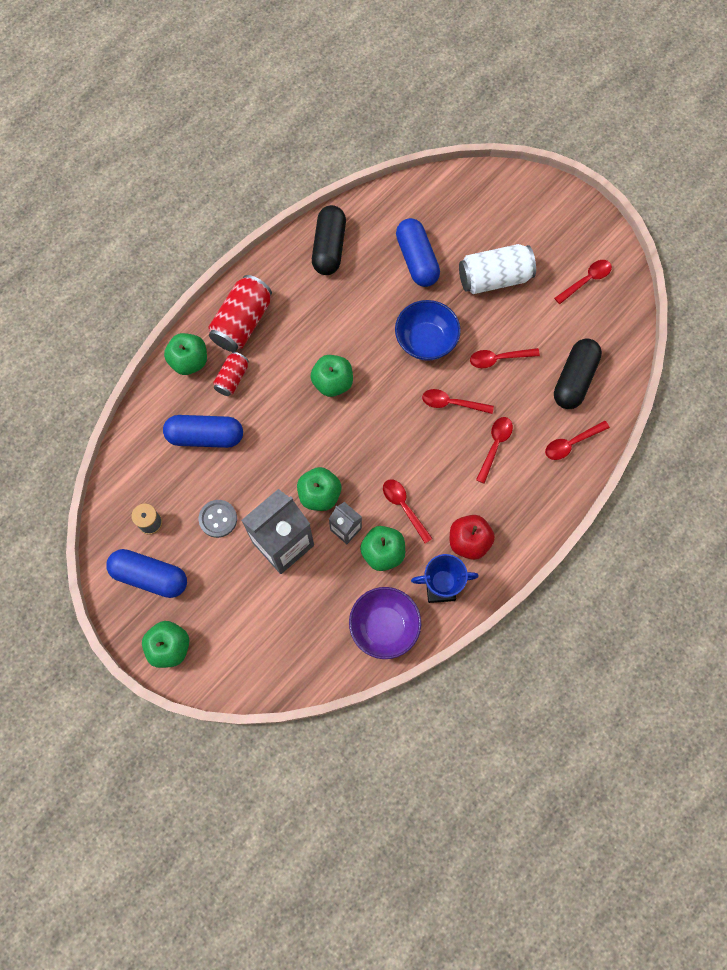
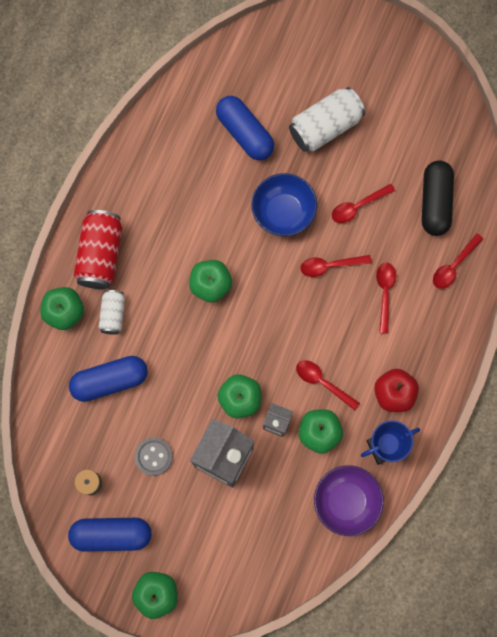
camera: 20 degrees left, 5 degrees up
(232, 378) = (113, 314): red can -> white can
(329, 248) = (155, 150): black capsule -> none
(586, 280) = (412, 99): red spoon -> none

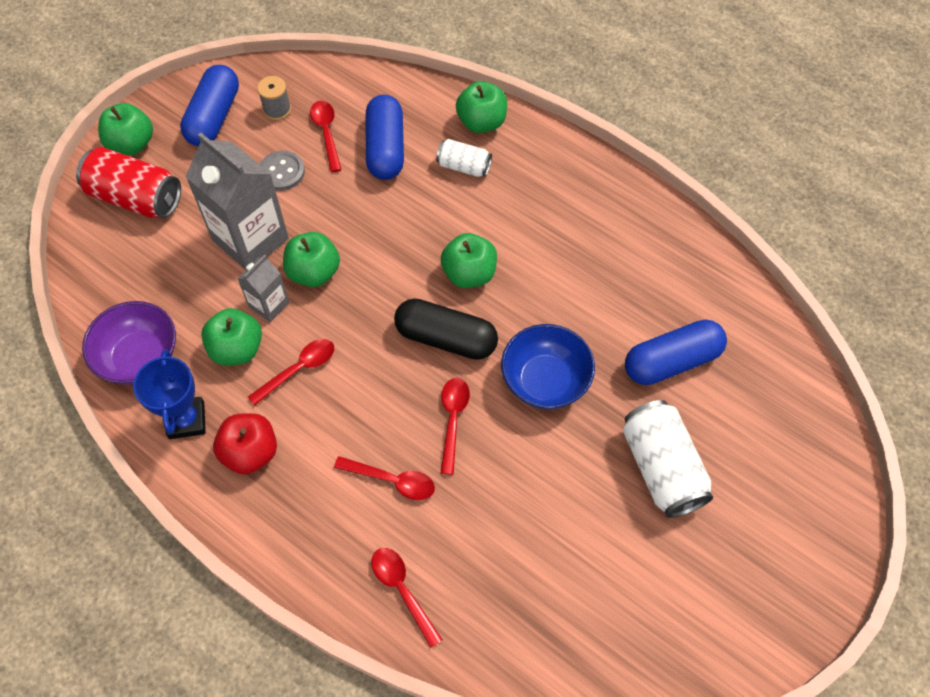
camera: 105 degrees right, 15 degrees down
(101, 255) = (541, 169): red can -> red can (136, 198)
(358, 206) = (529, 480): red spoon -> red spoon (326, 133)
(435, 202) = (508, 592): black capsule -> black capsule (446, 338)

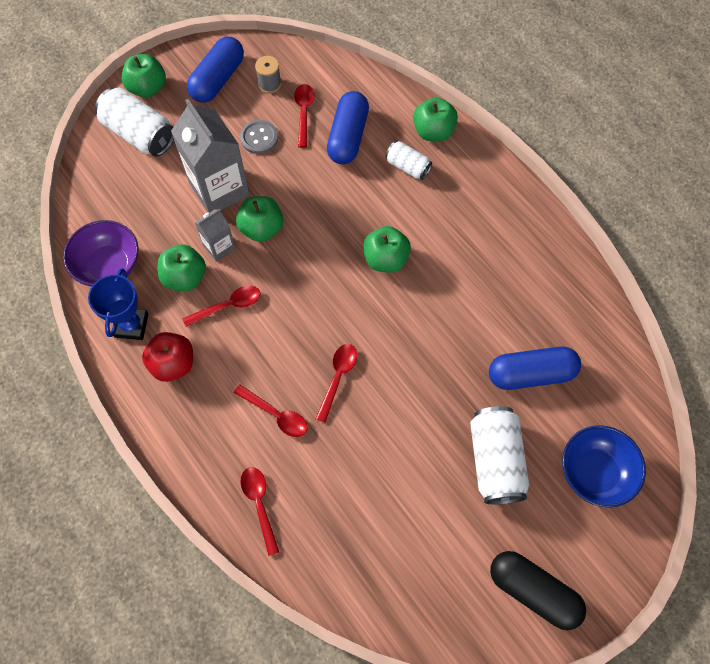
camera: 15 degrees right, 5 degrees up
(136, 198) = (139, 134): red can -> white can
(446, 338) = (351, 309): black capsule -> black capsule (533, 591)
(545, 381) = (421, 364): blue bowl -> blue bowl (594, 472)

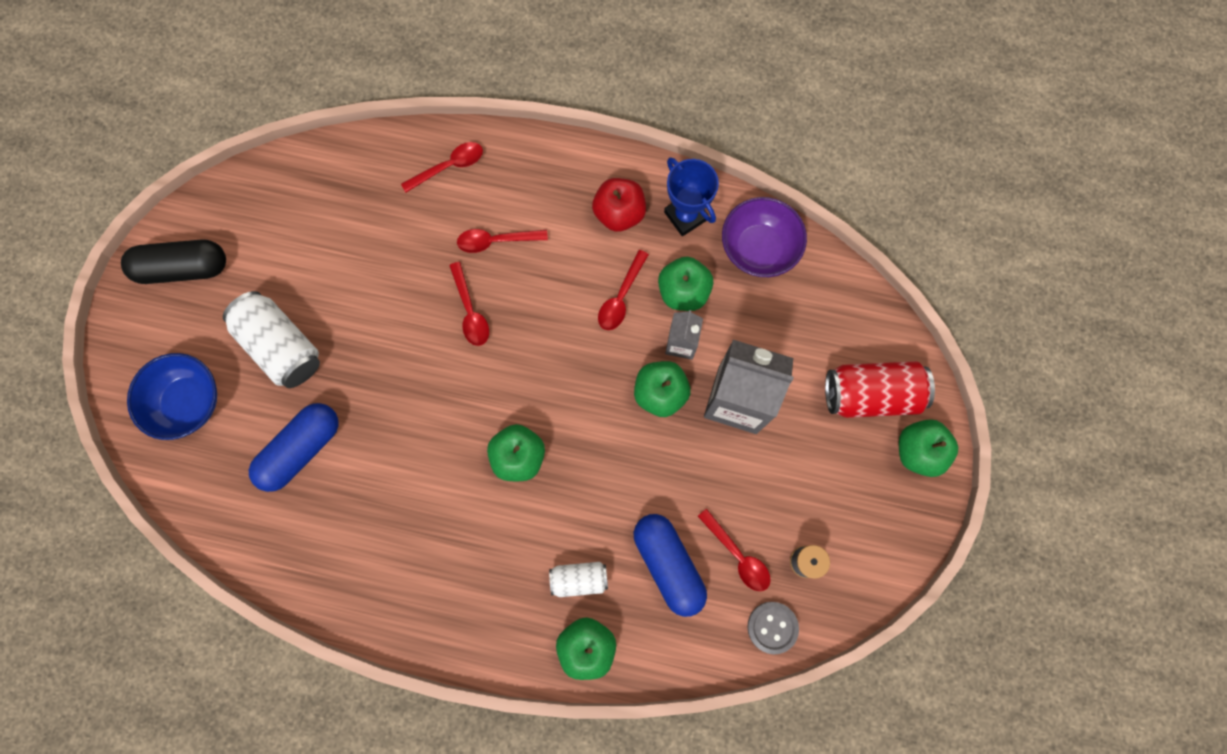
camera: 140 degrees right, 10 degrees up
(139, 134) = (871, 394): white can -> red can
(218, 79) = (862, 521): blue capsule -> none
(259, 138) = (754, 487): grey button -> grey button (772, 627)
(259, 504) = (449, 166): red spoon -> red spoon turned 60 degrees counterclockwise

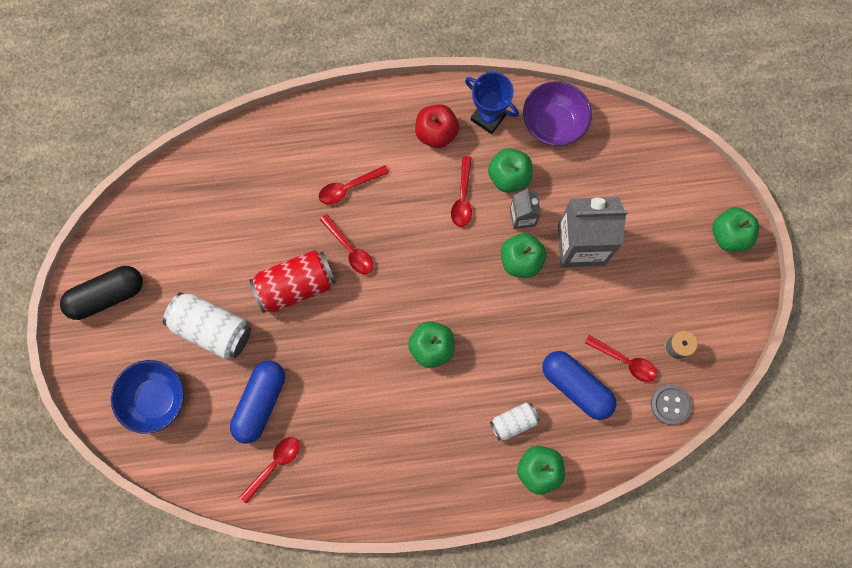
camera: 20 degrees left, 0 degrees up
(449, 166) = (288, 142): red spoon -> red spoon (274, 465)
(871, 394) = (679, 205): red can -> red can (296, 286)

